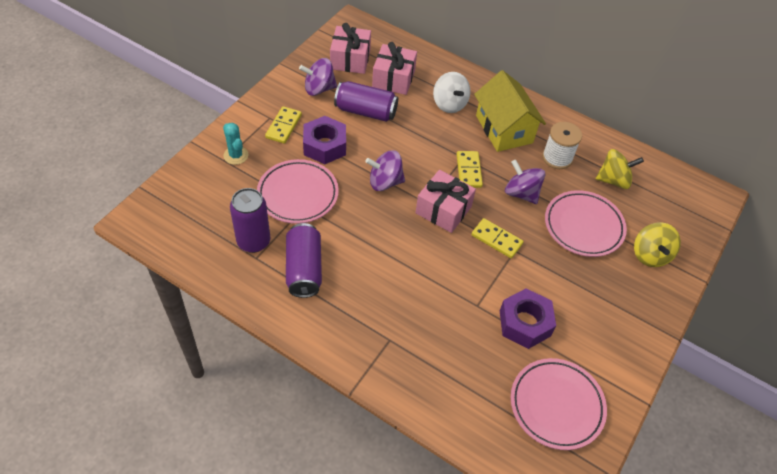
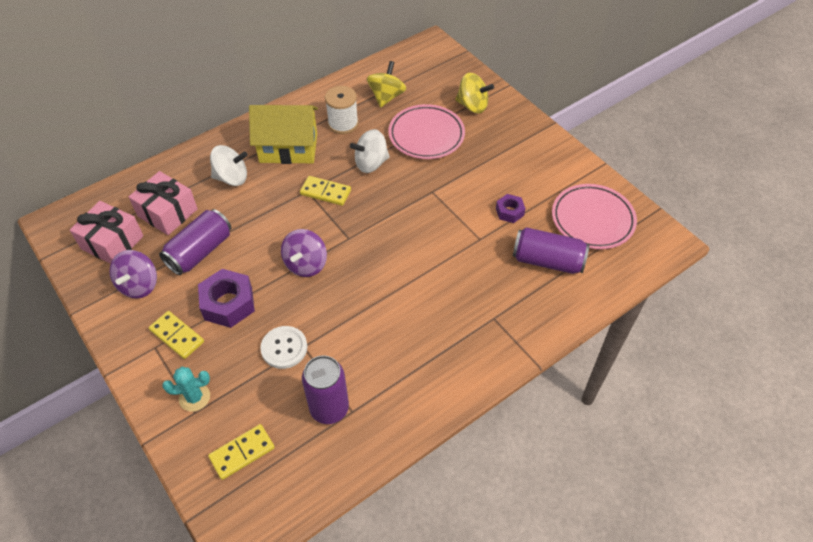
camera: 65 degrees left, 0 degrees up
(298, 194) = (284, 348): pink plate -> white button
(304, 269) = (385, 368): purple can -> purple can (547, 261)
(443, 210) = (363, 228): pink gift -> none
(496, 239) = (415, 200): yellow domino -> yellow domino (242, 452)
(521, 193) = (371, 163): purple spinning top -> white spinning top
(525, 323) = (509, 212): purple nut -> purple nut, size x0.56

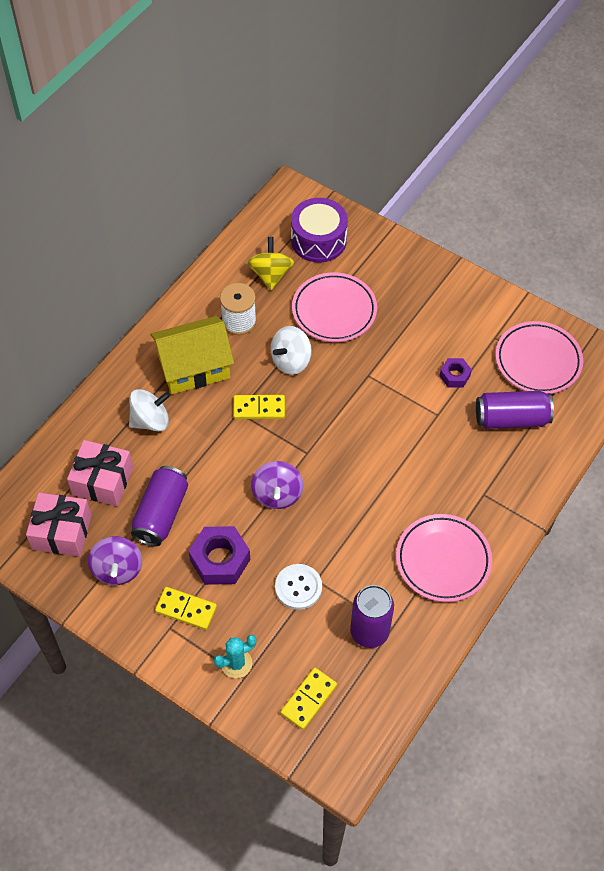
camera: 20 degrees left, 5 degrees up
(429, 365) = (443, 560): none -> pink plate
(438, 82) = (318, 240): none -> purple drum
(472, 106) = (367, 260): yellow spinning top -> none

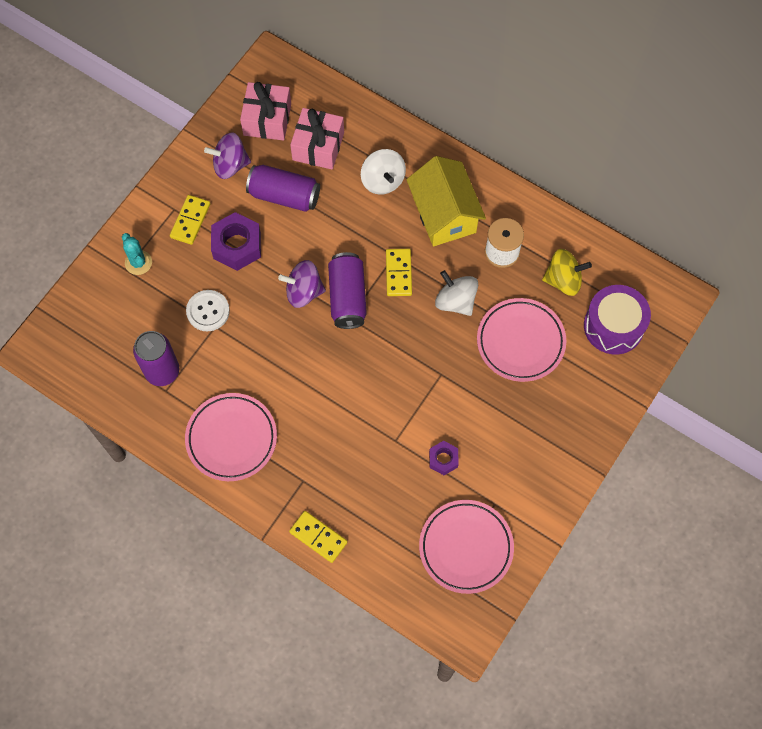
camera: 90 degrees right, 10 degrees up
(308, 699) = (102, 321): yellow domino -> yellow domino (318, 537)
(511, 419) = (391, 514): purple can -> purple can (347, 297)

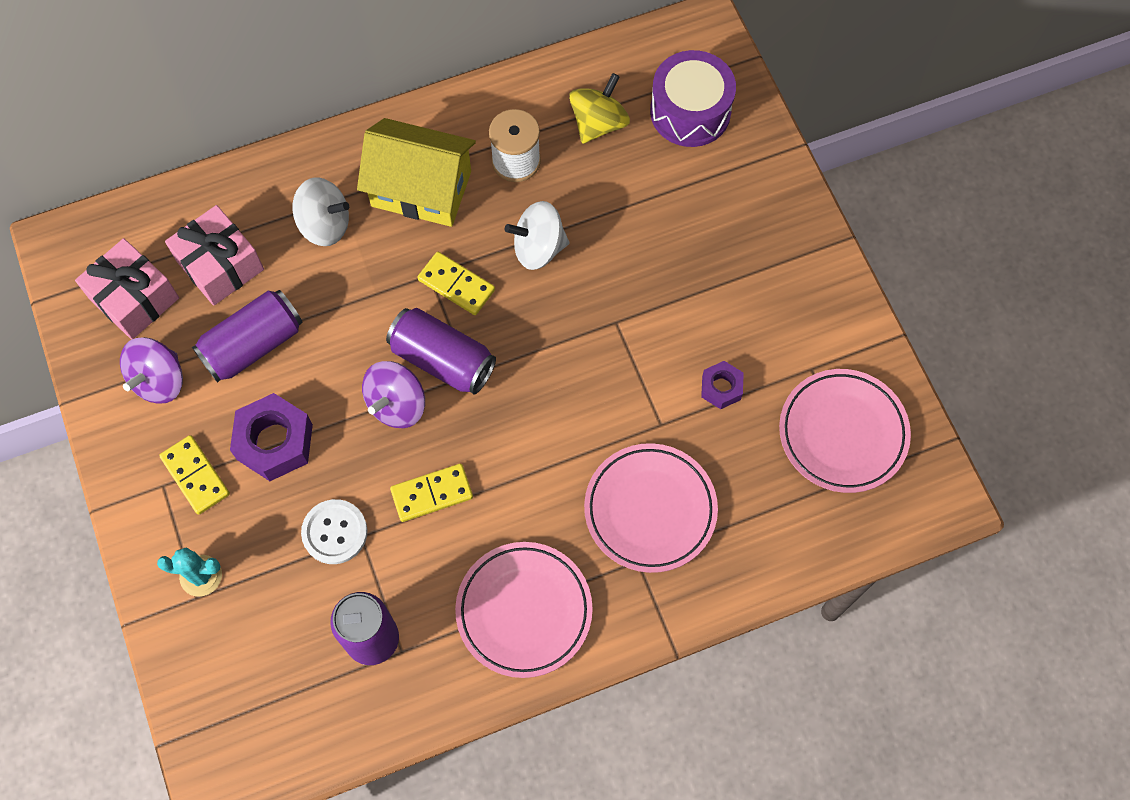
camera: 55 degrees left, 0 degrees up
(318, 537) = (720, 588): yellow domino -> yellow domino (432, 493)
(520, 342) = (639, 214): pink plate -> pink plate (650, 510)

